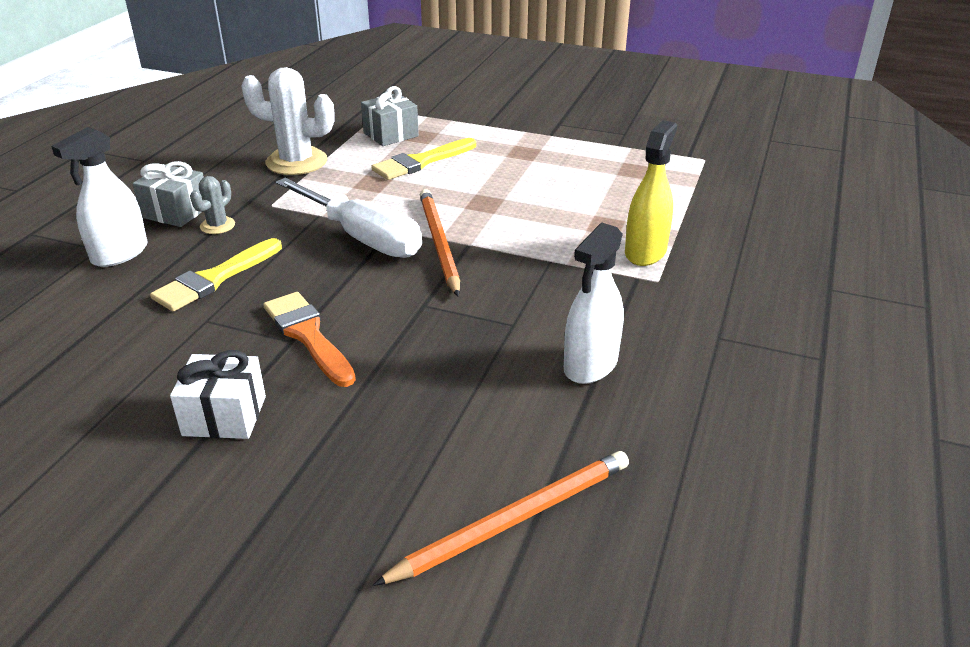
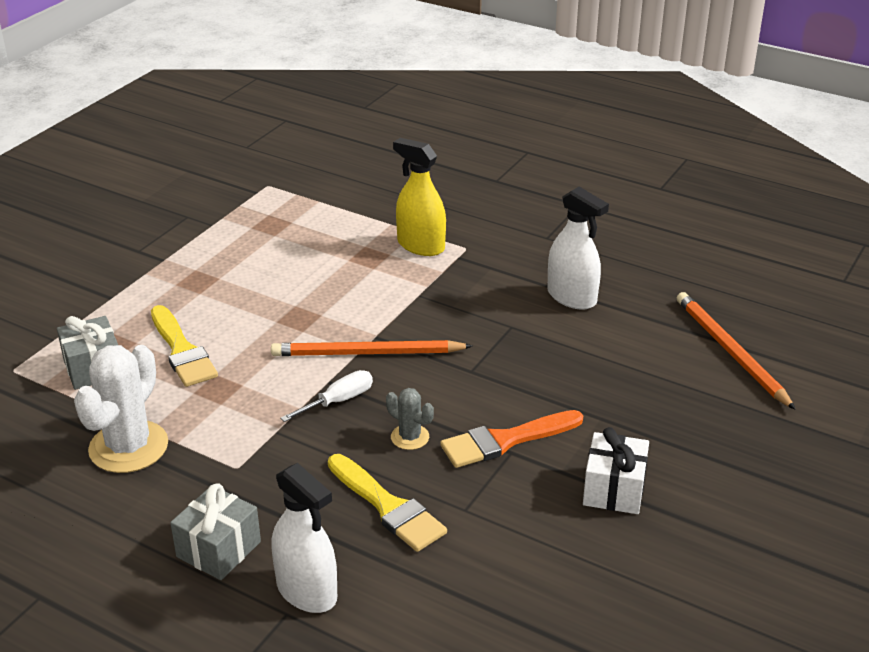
camera: 80 degrees left, 0 degrees up
(217, 226) = (269, 510): grey cactus -> grey cactus (410, 437)
(362, 237) = (338, 401): white screwdriver -> white screwdriver, size x0.50

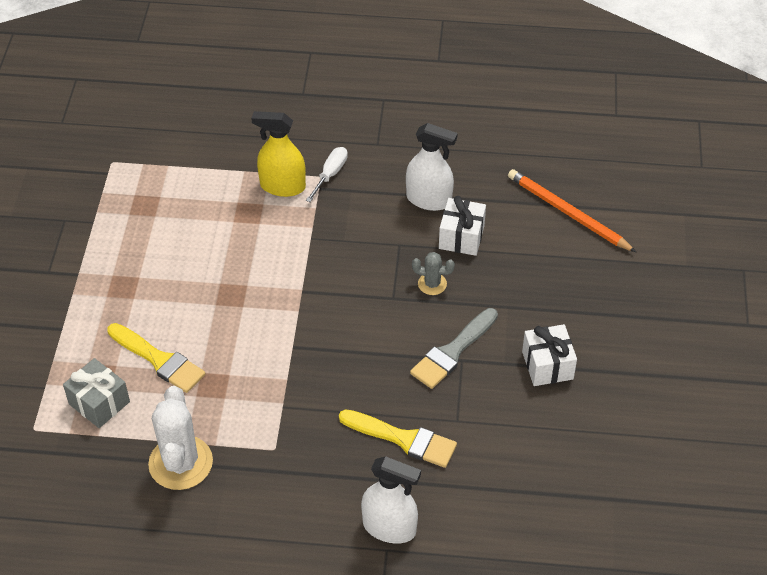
camera: 25 degrees left, 15 degrees up
(218, 549) = (307, 520): grey gift -> none
(338, 401) = (311, 362): white screwdriver -> white screwdriver (330, 174)
(367, 353) = (305, 309): orange pencil -> none
(410, 437) = (383, 374): grey cactus -> grey cactus (432, 284)
(506, 440) = (453, 351): orange brush -> grey brush
(587, 339) = (461, 237): none -> white gift

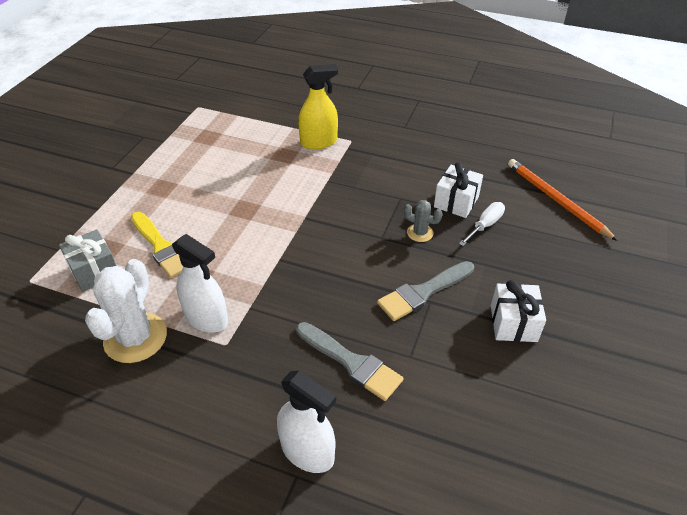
camera: 15 degrees right, 5 degrees down
(282, 186) = (319, 142): yellow spray bottle -> yellow spray bottle turned 135 degrees clockwise
(330, 174) = (360, 140): white screwdriver -> white screwdriver (485, 225)
(403, 439) = (351, 362): yellow brush -> grey brush
(429, 199) = (435, 170): white spray bottle -> white spray bottle (206, 318)

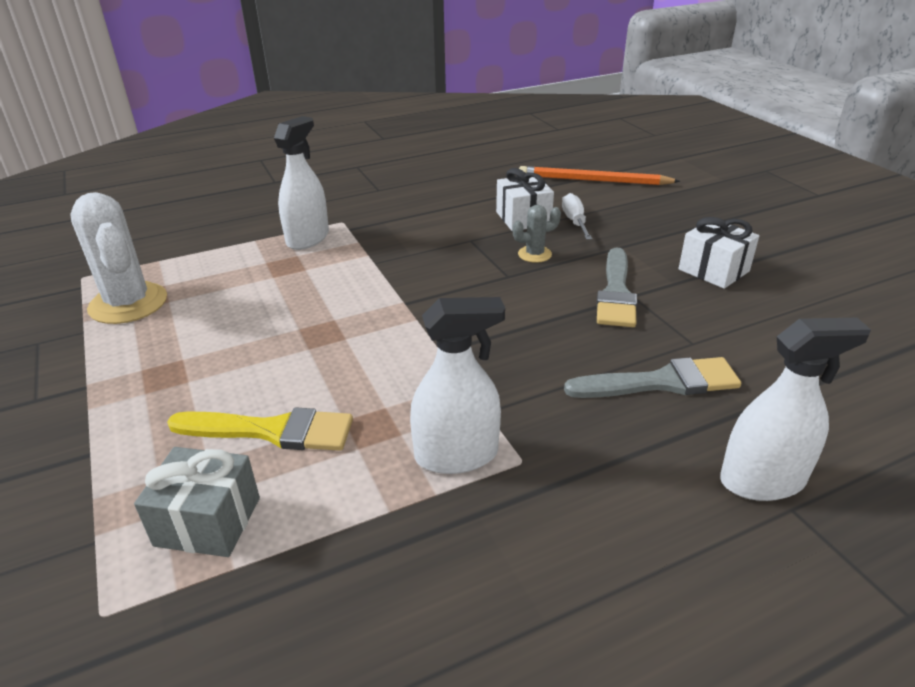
camera: 45 degrees left, 10 degrees down
(135, 338) = (402, 542): white cactus -> white cactus (128, 303)
(319, 142) = (308, 238): yellow spray bottle -> white spray bottle

